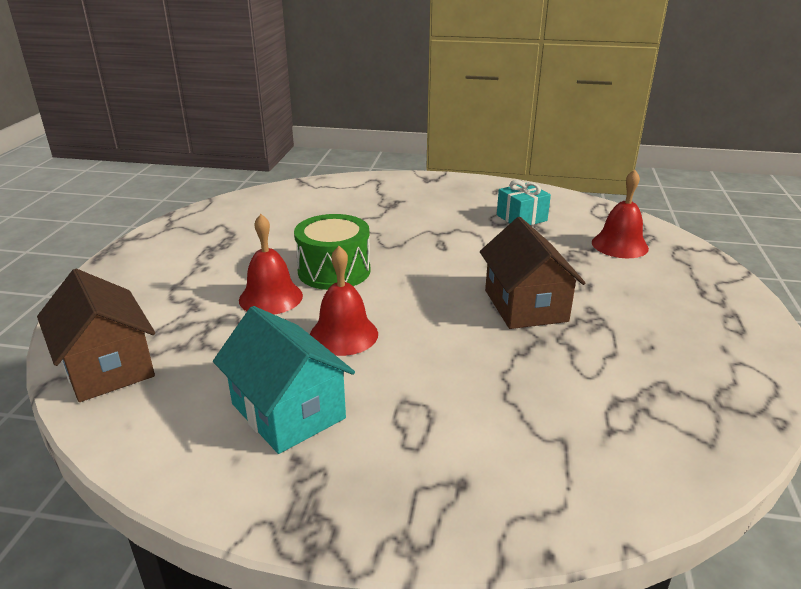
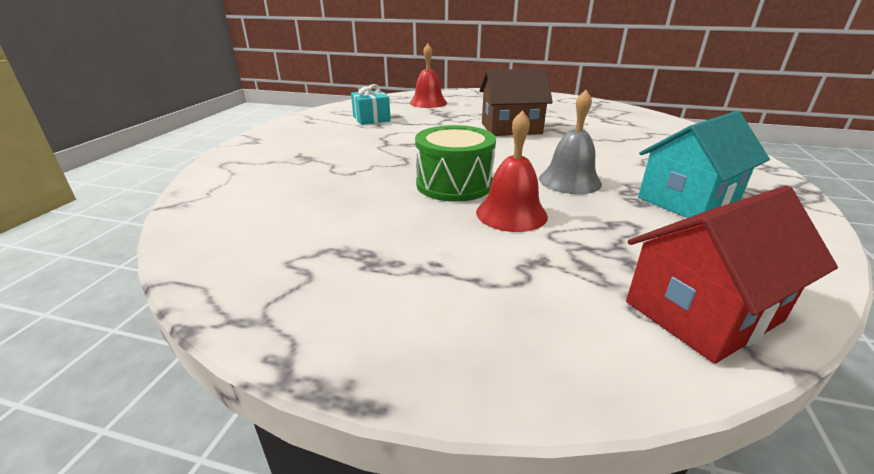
camera: 85 degrees left, 0 degrees up
(107, 367) = (702, 311): brown house -> red house
(343, 335) = (569, 181): red bell -> grey bell

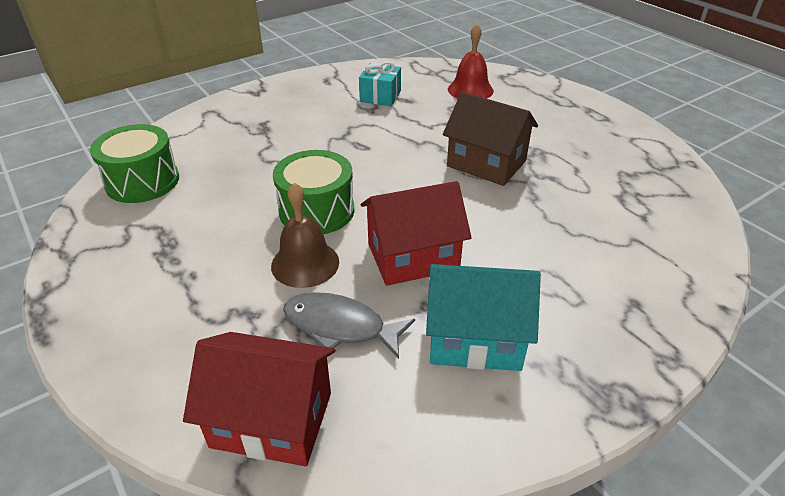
camera: 40 degrees right, 10 degrees up
(240, 227) = (142, 181): none -> green drum
(511, 214) = (305, 263): red bell -> brown bell
(569, 181) = (413, 257): grey bell -> red house
(613, 234) = (340, 326): none -> grey fish

